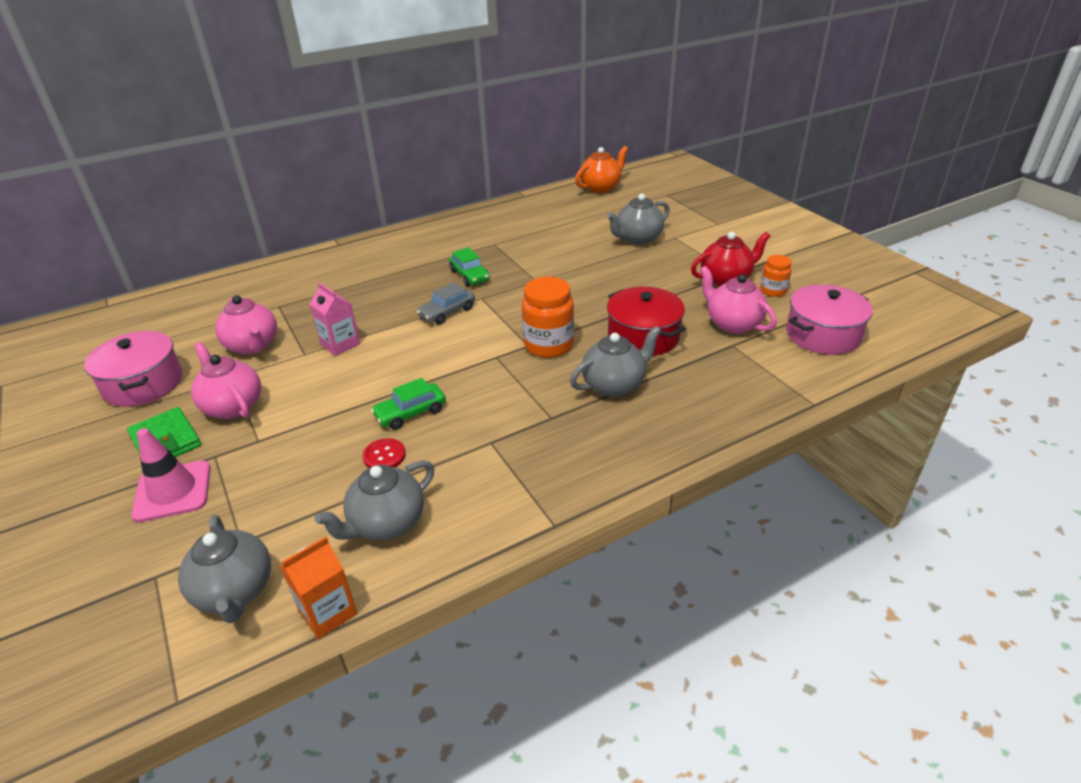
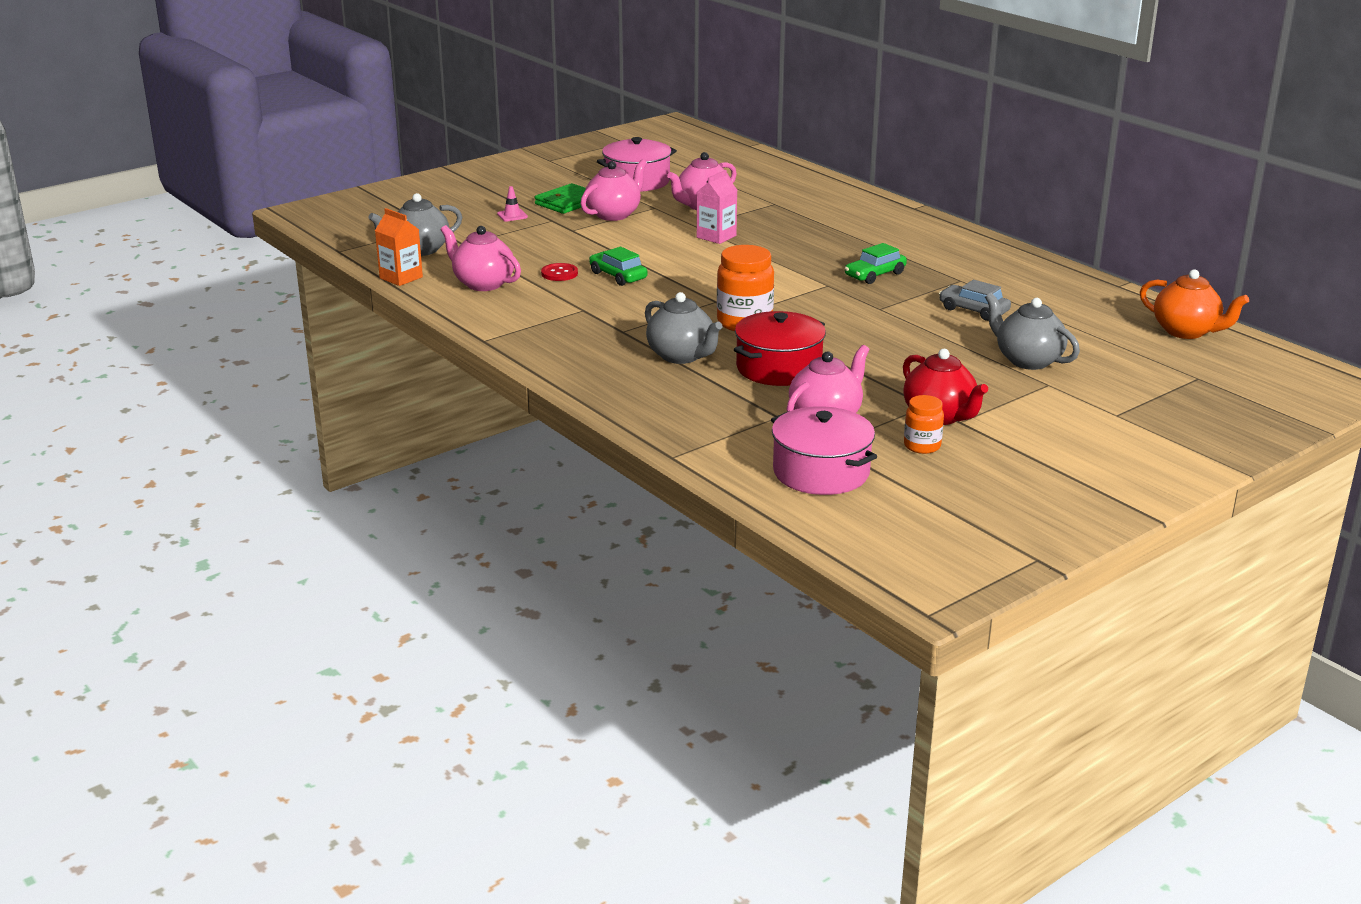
camera: 80 degrees right, 10 degrees down
(173, 491) = (512, 215): pink traffic cone -> pink traffic cone, size x0.49
(386, 524) = (482, 284): grey teapot -> pink teapot
(447, 312) = (791, 272): grey car -> grey car (973, 310)

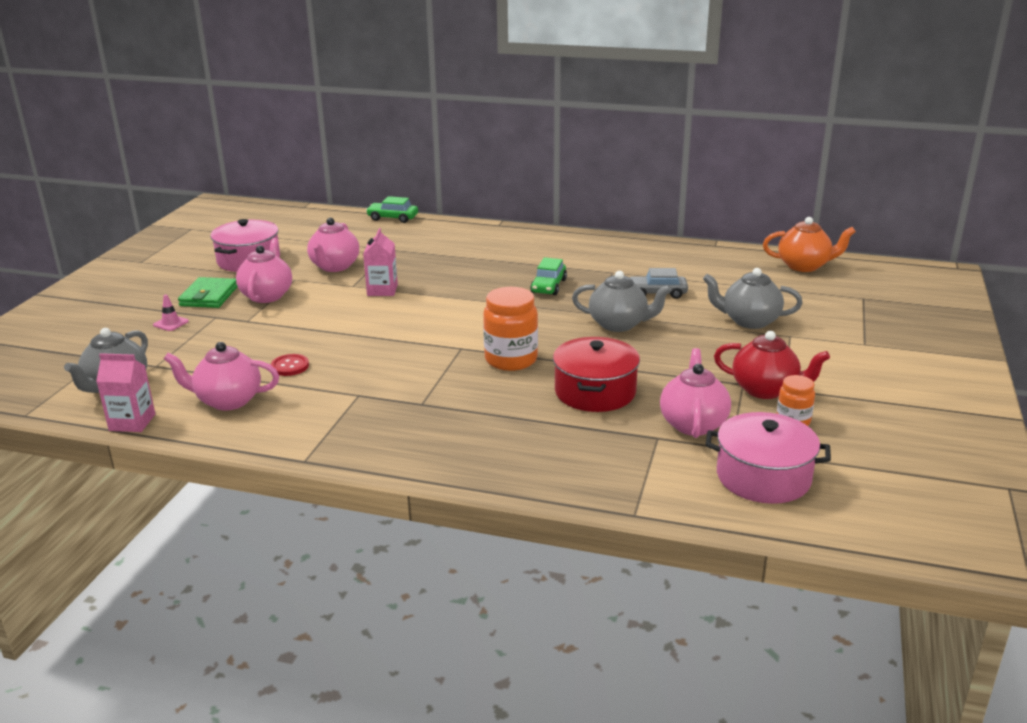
camera: 35 degrees left, 0 degrees up
(401, 278) = (132, 422): orange carton -> pink carton
(618, 276) = (346, 351): green car -> green car (392, 218)
(682, 356) = (504, 410): grey teapot -> grey teapot (619, 324)

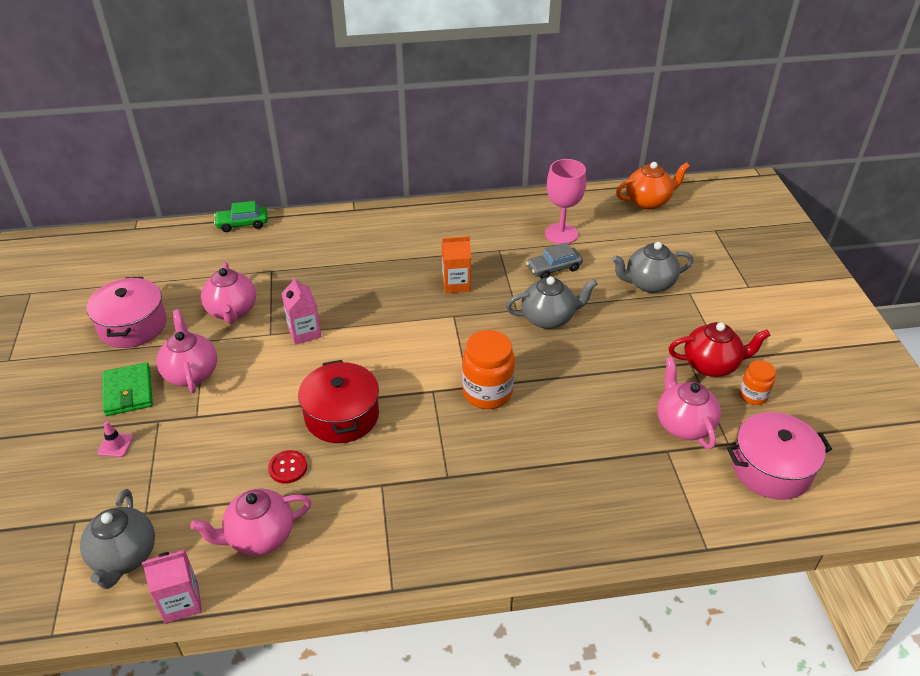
camera: 25 degrees left, 15 degrees up
(548, 286) = (456, 284): green car -> orange carton
(595, 392) = (583, 411): red pot -> red pot (341, 415)
(686, 272) = (561, 234): none -> pink goblet

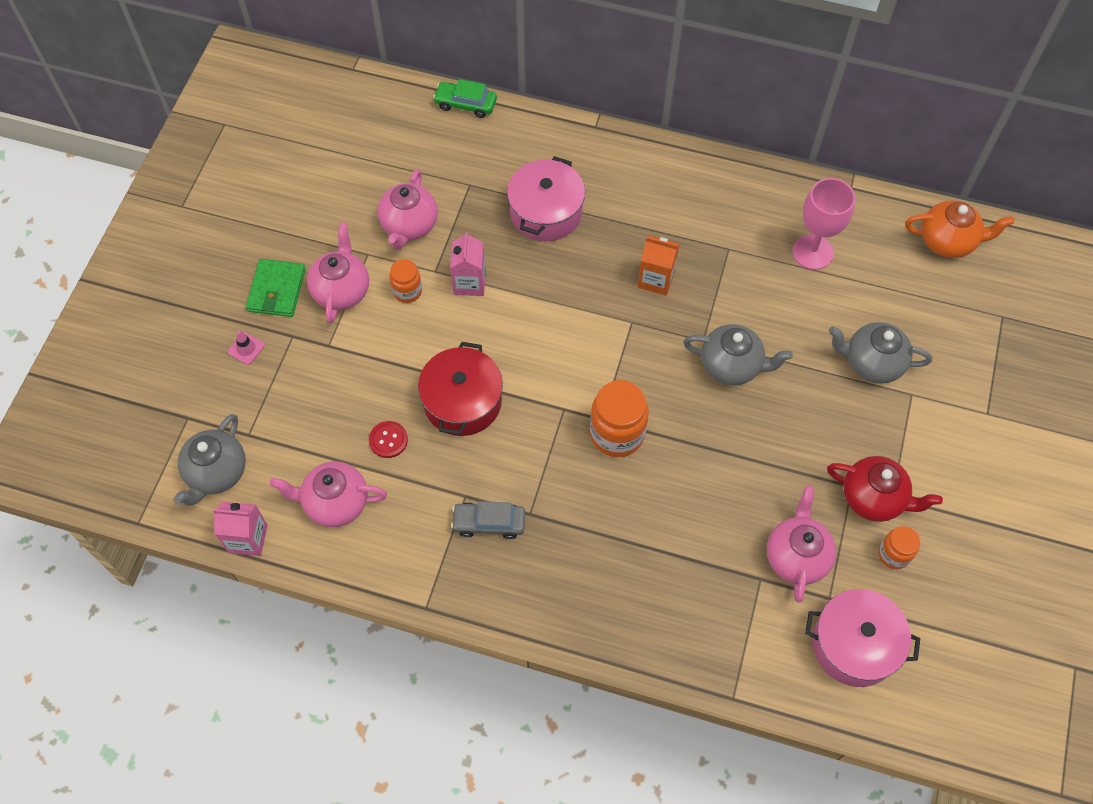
camera: 25 degrees right, 20 degrees up
(133, 326) = (307, 207): pink pot -> pink pot (546, 212)
(252, 355) = (407, 291): none -> orange jar
(554, 268) = (776, 299): grey car -> grey car (489, 523)

